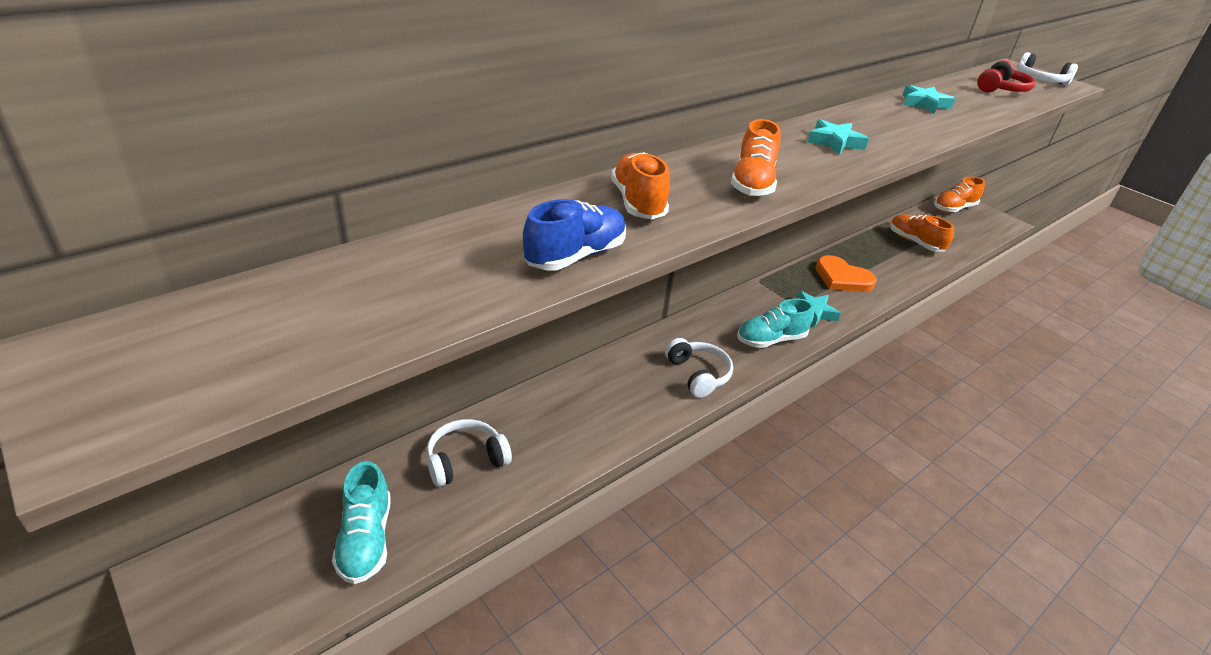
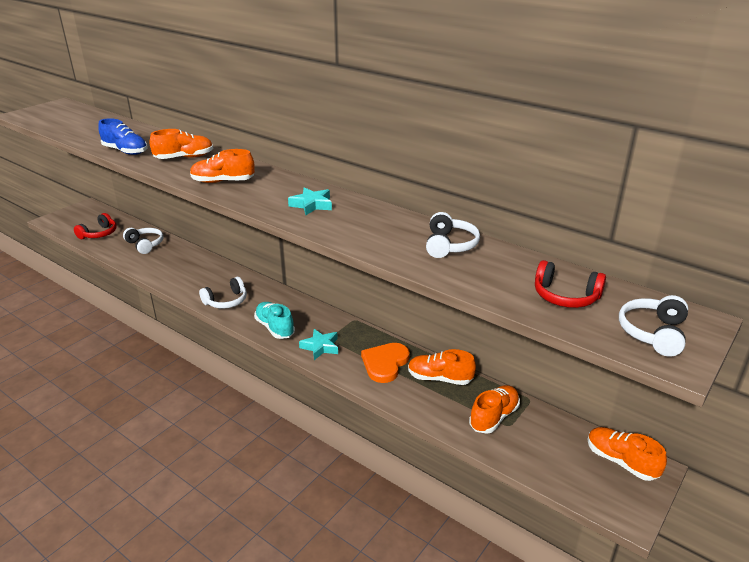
camera: 80 degrees right, 5 degrees down
(365, 540) = (99, 234): turquoise shoe -> red headphones
(864, 254) = (439, 378): none -> orange shoe
(924, 104) = (449, 245): turquoise star -> white headphones

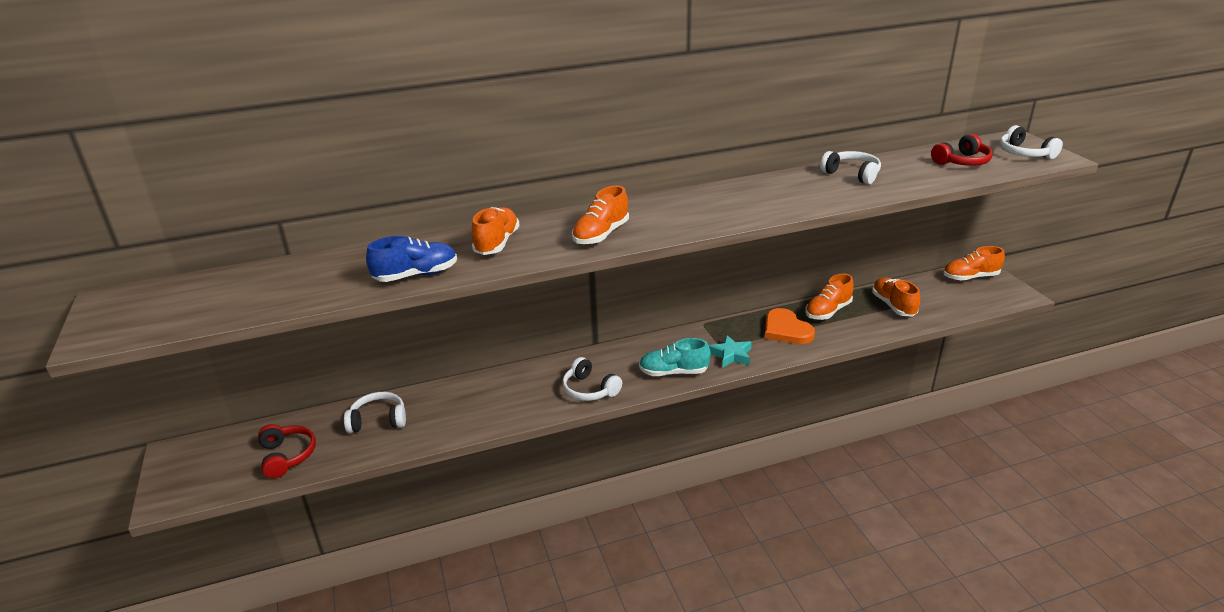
camera: 55 degrees left, 0 degrees up
(226, 301) = (589, 390): white headphones -> white headphones turned 135 degrees clockwise
(311, 205) = (714, 206): turquoise star -> none

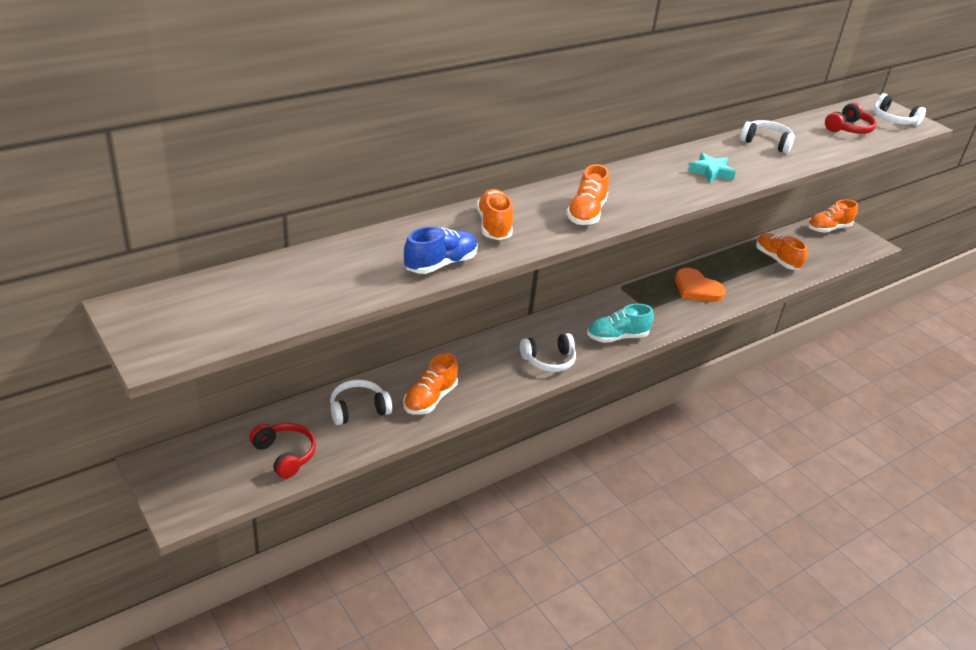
camera: 20 degrees left, 5 degrees up
(589, 390) = (549, 360): white headphones -> white headphones turned 45 degrees counterclockwise
(731, 355) = (660, 316): turquoise star -> turquoise star (711, 172)
(828, 311) = (724, 268): orange shoe -> orange shoe (430, 399)

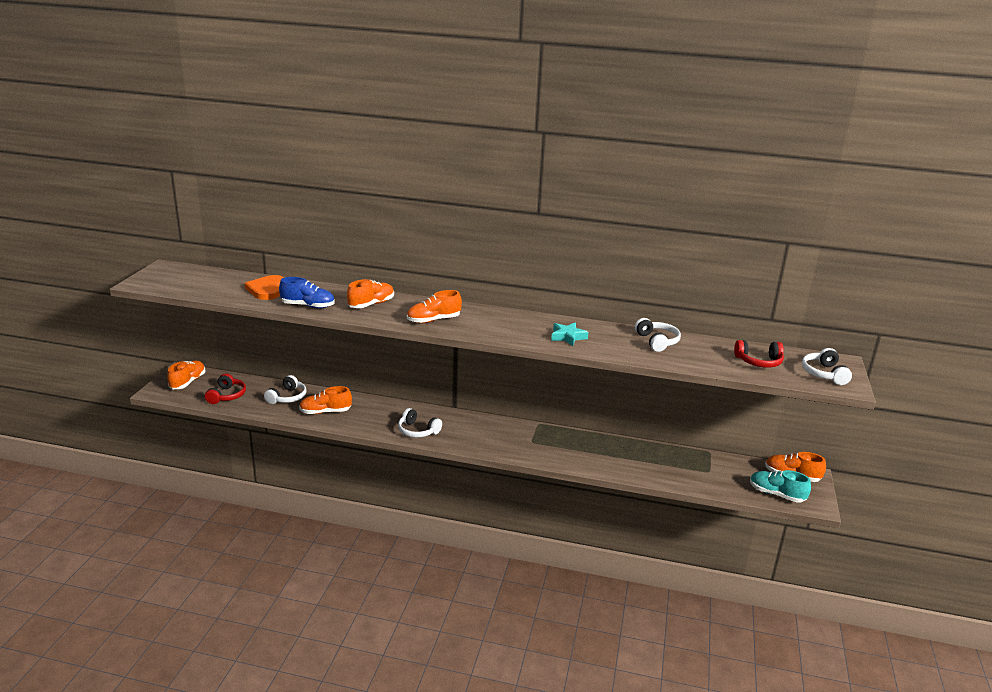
camera: 50 degrees right, 10 degrees down
(358, 409) = (287, 397): white headphones -> white headphones turned 90 degrees clockwise
(617, 337) = (481, 443): turquoise shoe -> turquoise shoe (776, 494)
(696, 288) = (591, 450): orange heart -> orange heart (267, 290)
(777, 259) = (695, 468): orange shoe -> orange shoe (188, 382)

